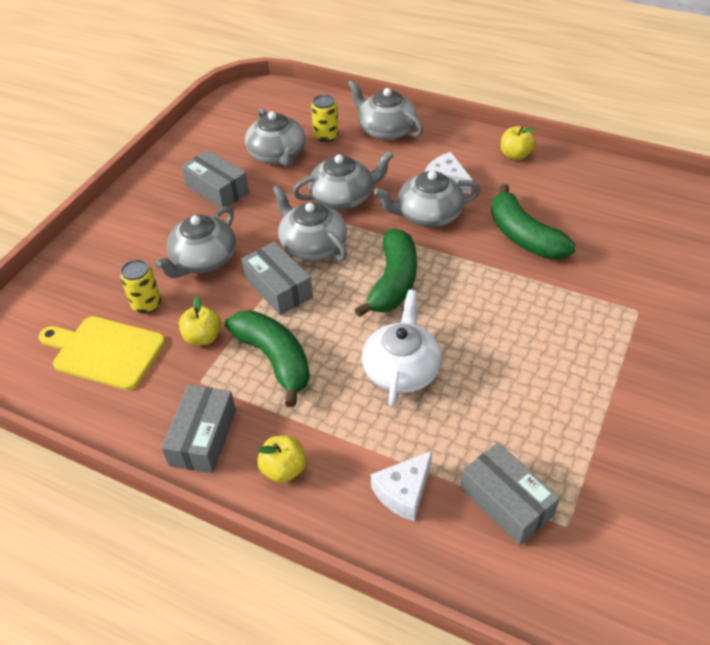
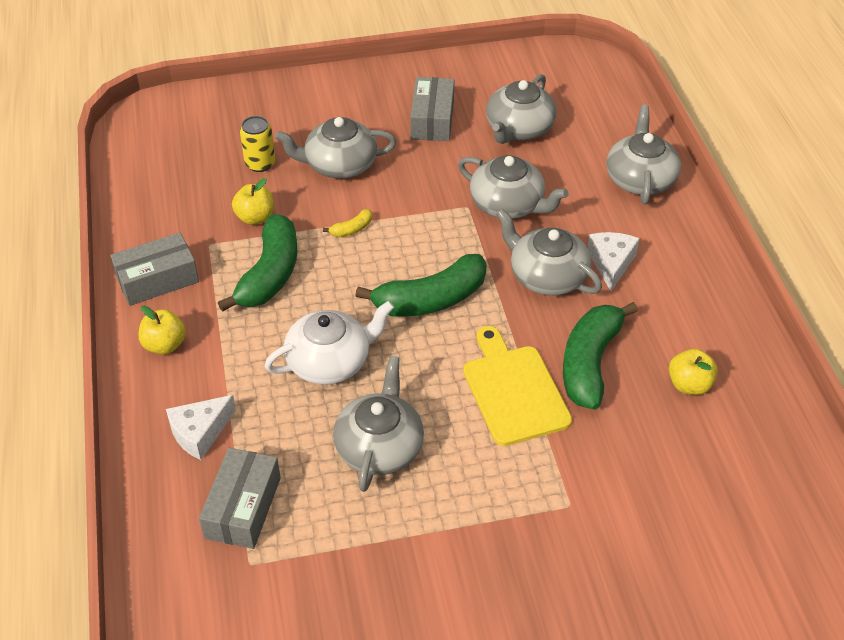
camera: 50 degrees right, 0 degrees up
(105, 351) = (192, 172): yellow cutting board -> yellow cutting board (513, 390)
(278, 287) = (352, 229): grey box -> yellow banana
(312, 245) = (424, 220): grey teapot -> grey teapot (379, 446)
(326, 136) = (582, 144): yellow can -> none
(403, 492) = (200, 433): white cheese -> white cheese turned 45 degrees counterclockwise
(515, 155) = (712, 295): yellow apple -> yellow apple (689, 385)

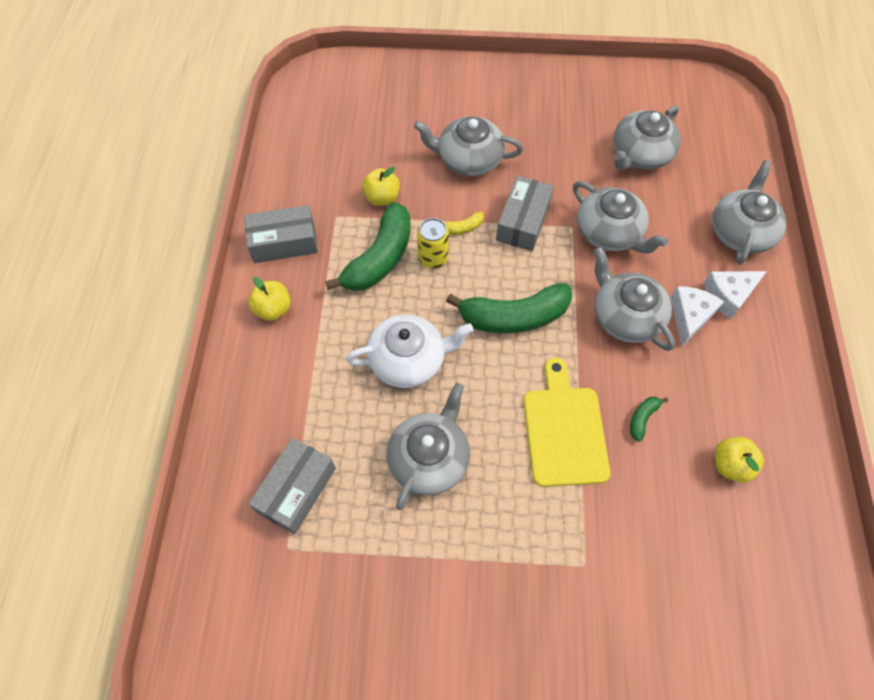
camera: 15 degrees right, 15 degrees up
(200, 433) = (280, 405): white cheese -> white cheese (729, 295)
(260, 164) = (400, 144): yellow can -> yellow can (433, 258)
(432, 120) = (563, 129): grey box -> grey box (523, 221)
(590, 363) = (642, 418): green banana -> green banana, size x0.43

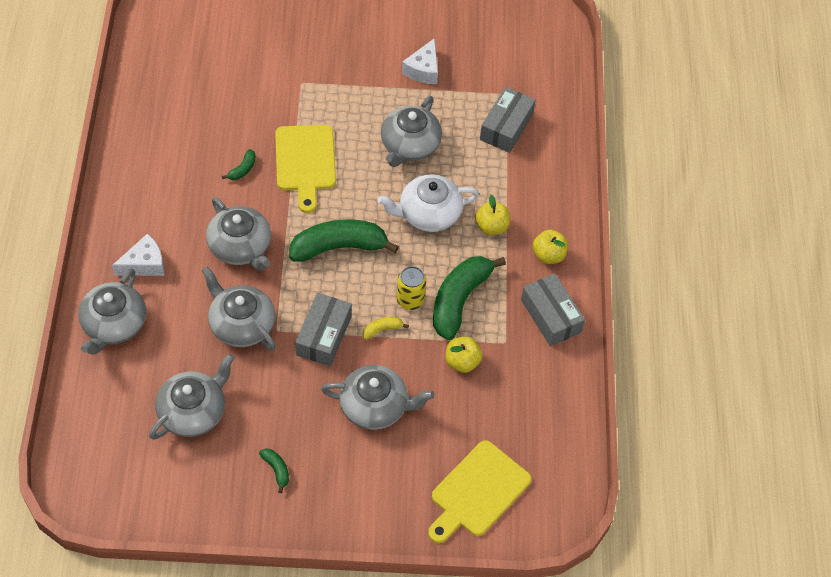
camera: 175 degrees right, 5 degrees down
(284, 242) = (550, 316): grey box -> grey box turned 75 degrees clockwise
(377, 94) = (477, 492): none -> yellow cutting board
(555, 110) = (276, 470): none -> green banana
(689, 316) = (184, 246): white cheese -> white cheese (423, 70)
(730, 465) = (182, 138): yellow apple -> yellow apple (491, 227)

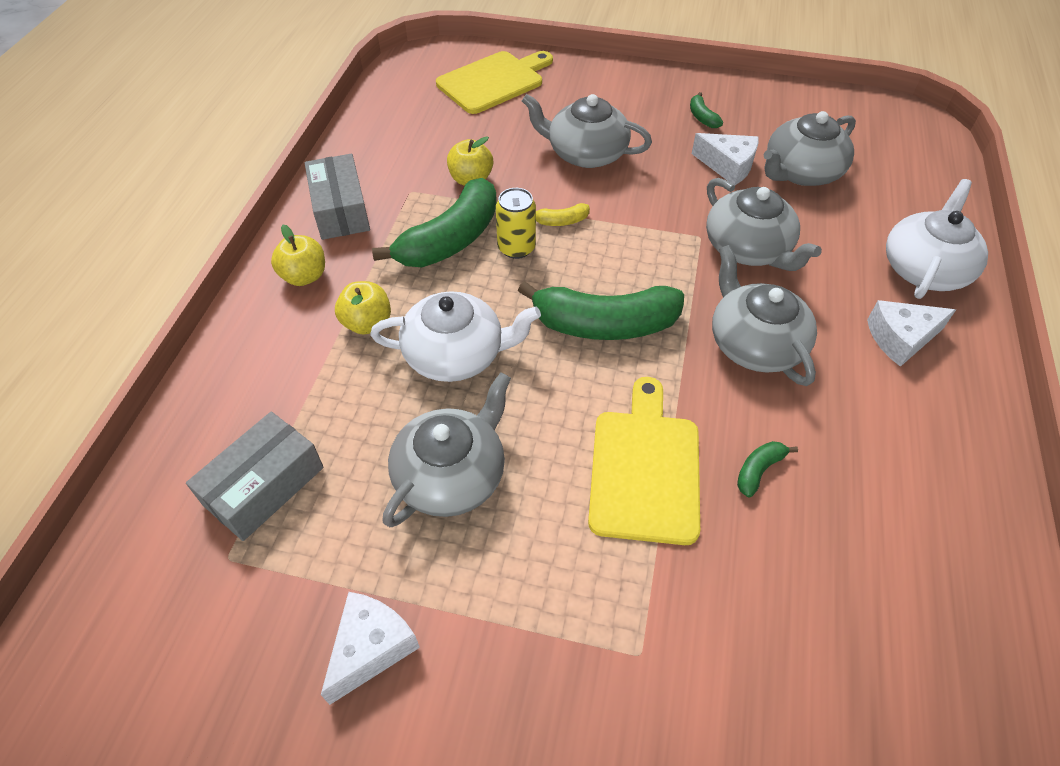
camera: 165 degrees left, 5 degrees down
(114, 324) = (924, 268): grey teapot -> white teapot
(254, 409) = (728, 166): none -> white cheese
(323, 336) = (639, 224): grey box -> none

